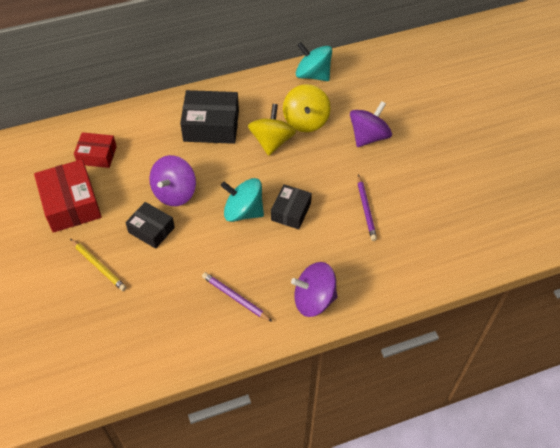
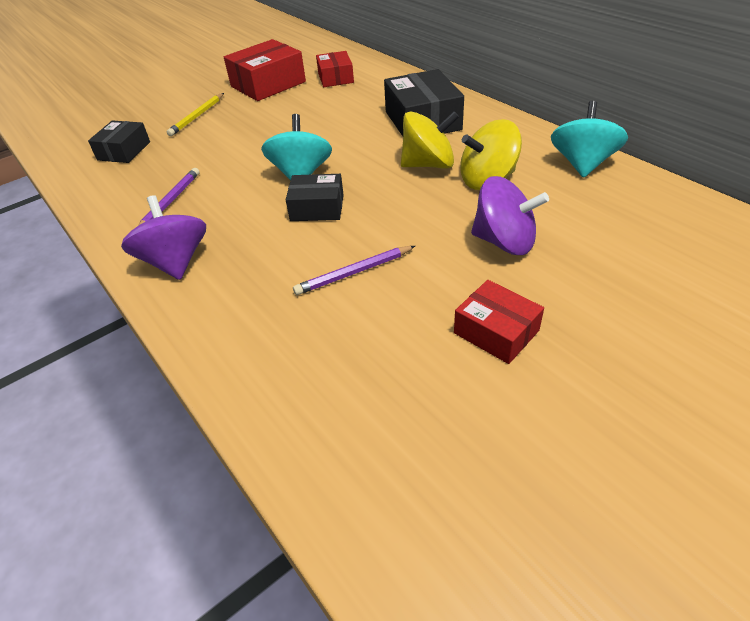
camera: 75 degrees right, 10 degrees down
(151, 230) = (251, 129): black box -> black box (124, 151)
(174, 193) = (308, 127): purple spinning top -> none
(434, 166) = (496, 332): none -> red box

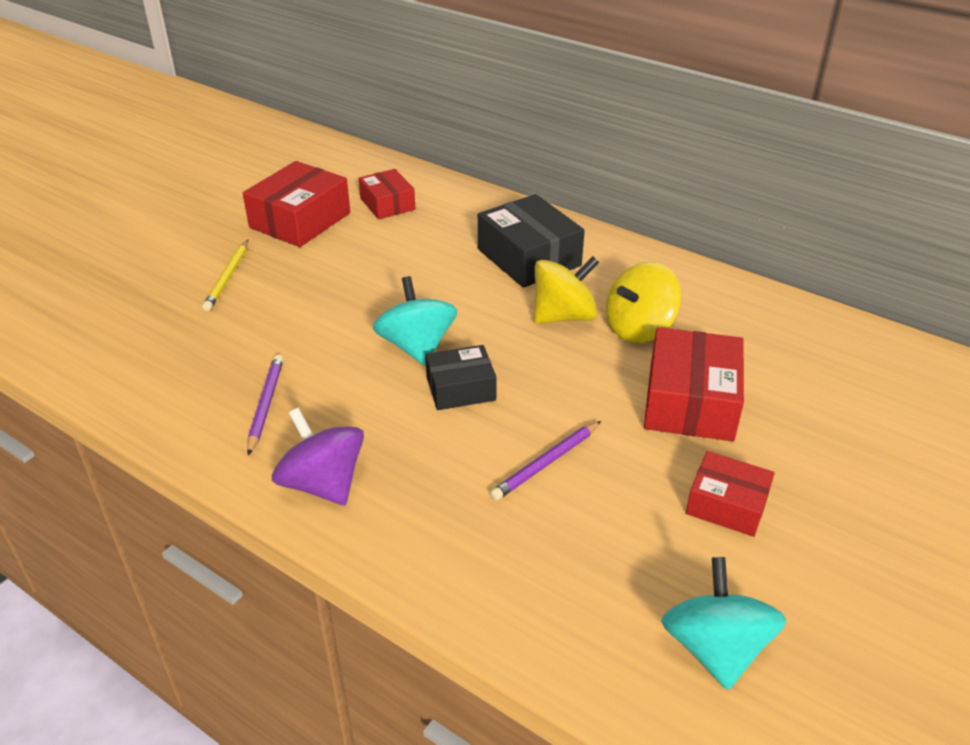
camera: 20 degrees left, 5 degrees down
(124, 151) = (152, 340): black box -> none
(504, 242) = (690, 402): purple spinning top -> red box
(582, 164) = (731, 297): turquoise spinning top -> turquoise spinning top (715, 648)

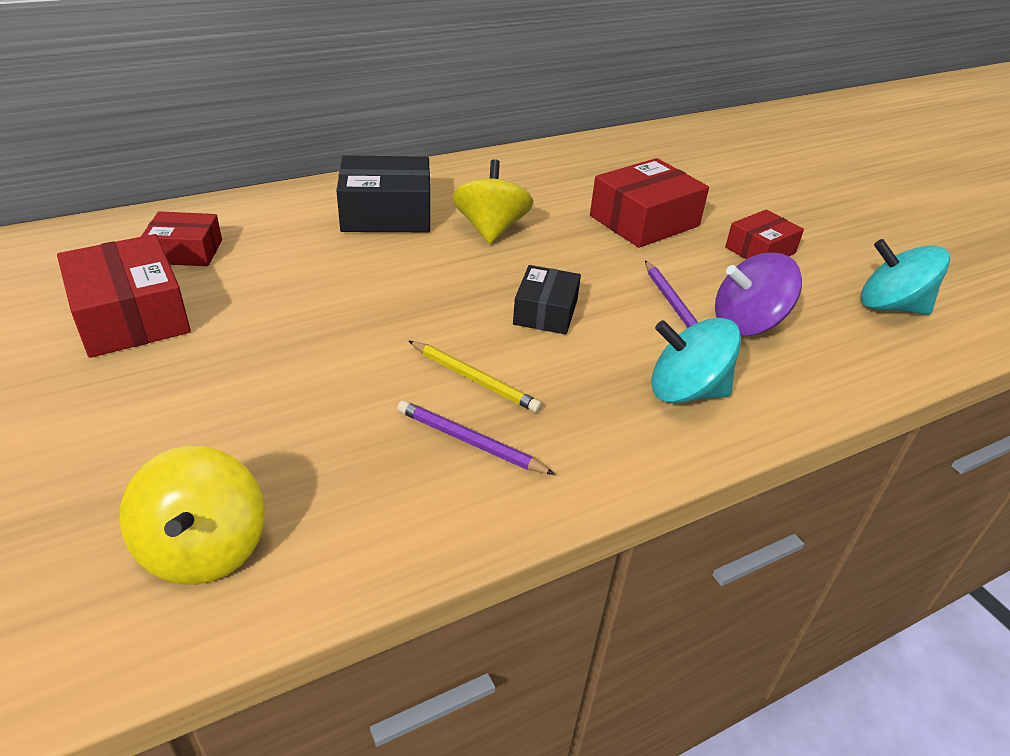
camera: 65 degrees left, 0 degrees up
(228, 278) = (182, 405): yellow pencil -> yellow pencil (474, 379)
(323, 483) = (625, 436): purple spinning top -> purple spinning top (747, 324)
(417, 346) = (460, 315): turquoise spinning top -> turquoise spinning top (686, 391)
(639, 328) = (539, 206): yellow spinning top -> yellow spinning top (204, 548)
(690, 402) = (644, 221): red box -> red box turned 75 degrees counterclockwise

